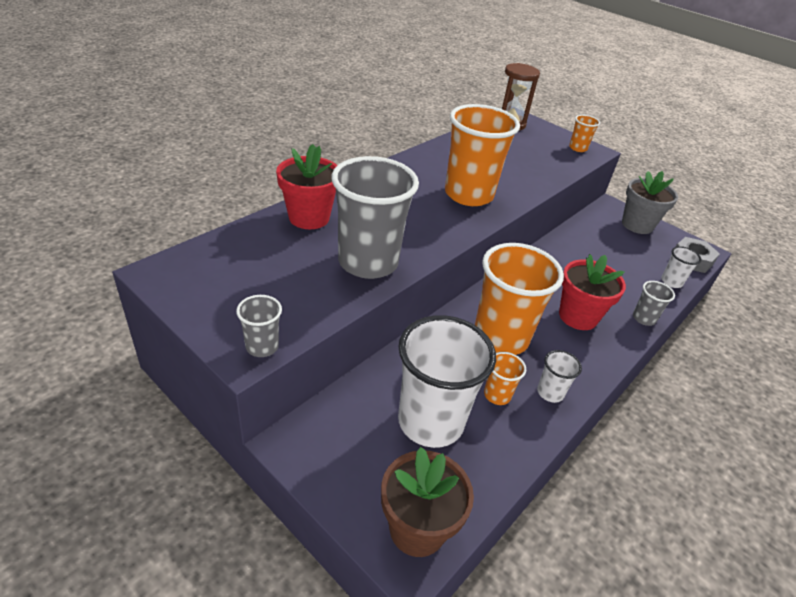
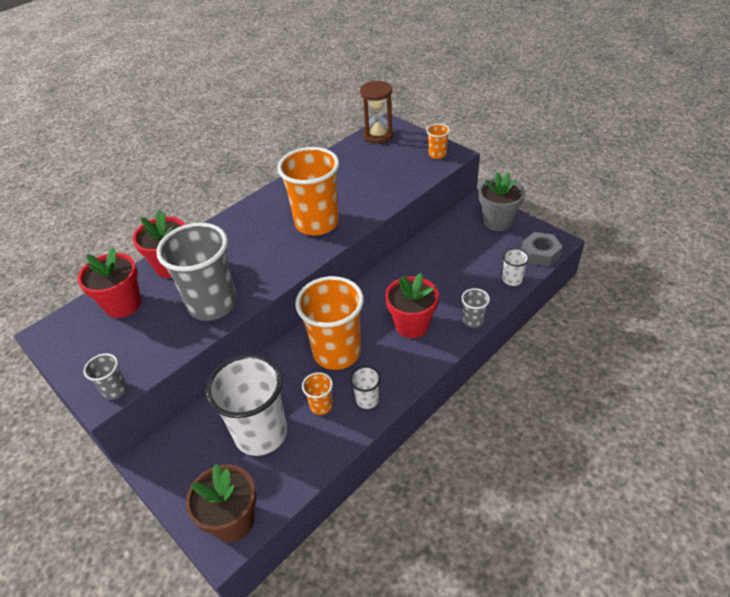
camera: 10 degrees right, 5 degrees up
(255, 251) = (123, 304): none -> red flower pot

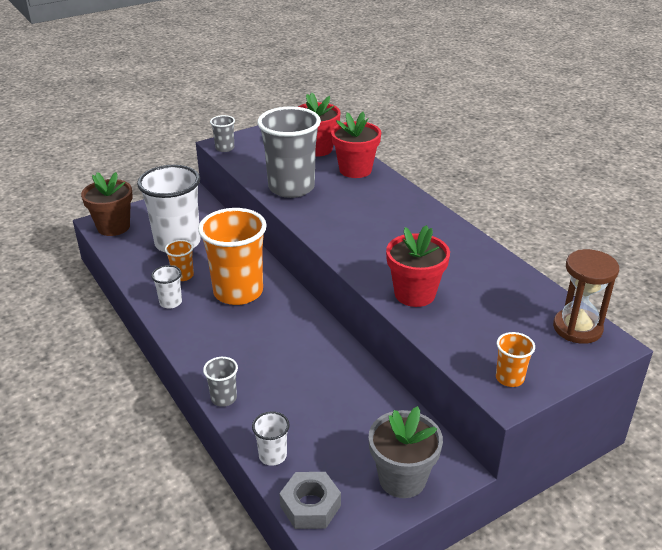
camera: 100 degrees right, 10 degrees down
(317, 223) = (384, 253): orange cup -> none
(412, 325) = (245, 348): red flower pot -> red flower pot (414, 294)

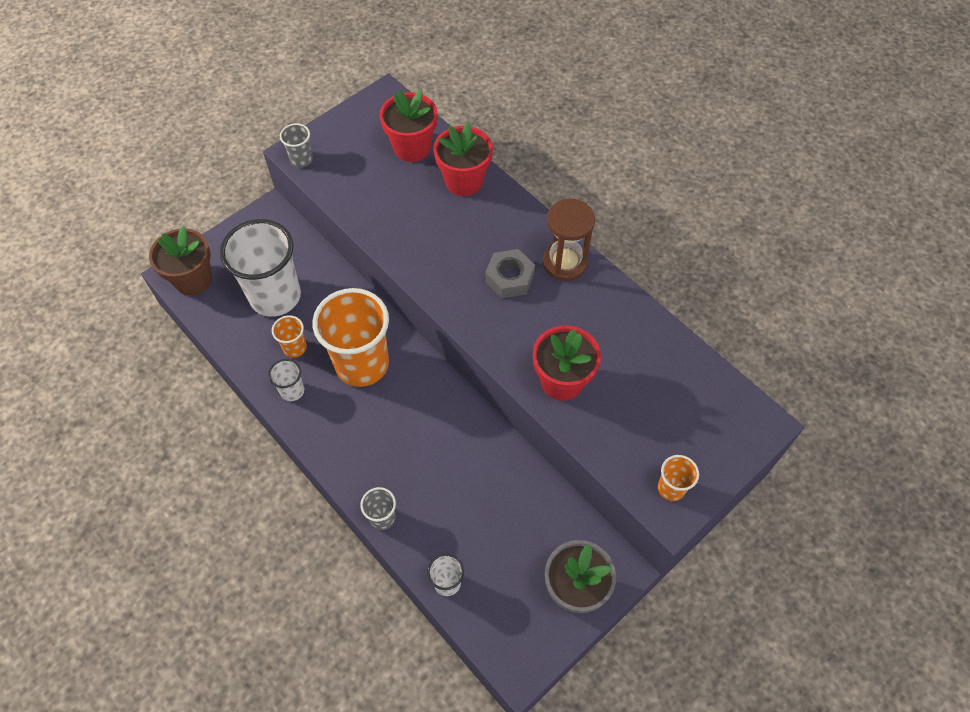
camera: 10 degrees left, 25 degrees up
(291, 188) = (396, 223): grey cup -> none
(310, 506) = (495, 636): grey nut -> grey nut (509, 278)
(577, 328) = (730, 407): brown hourglass -> brown hourglass (564, 262)

